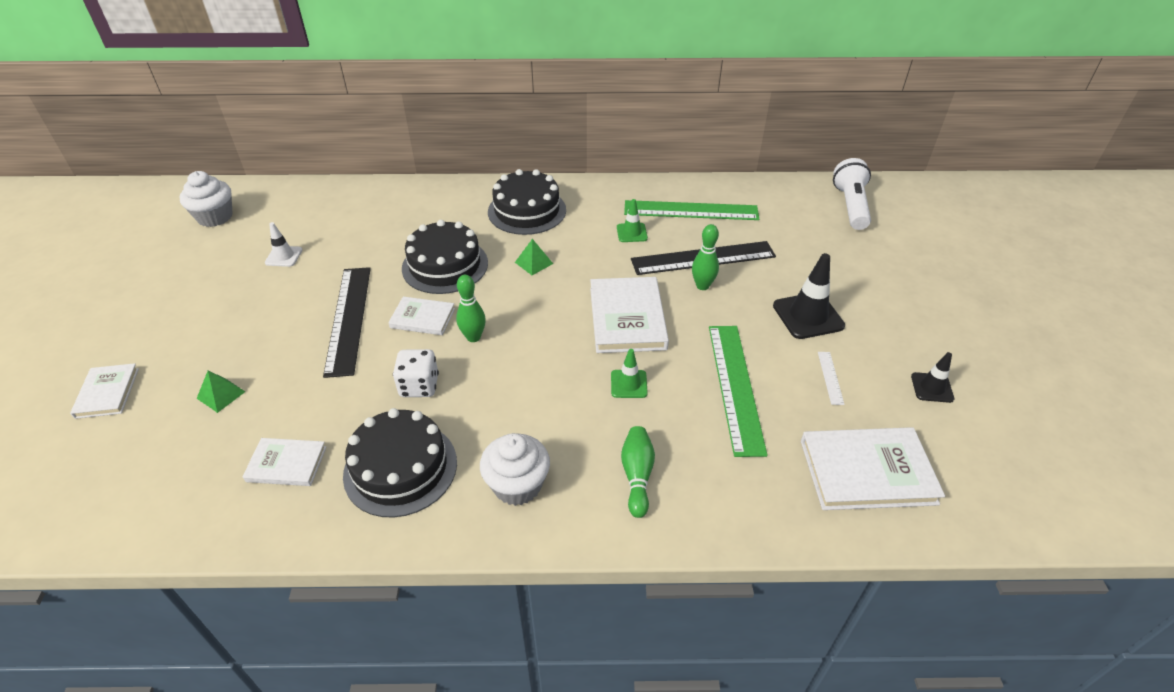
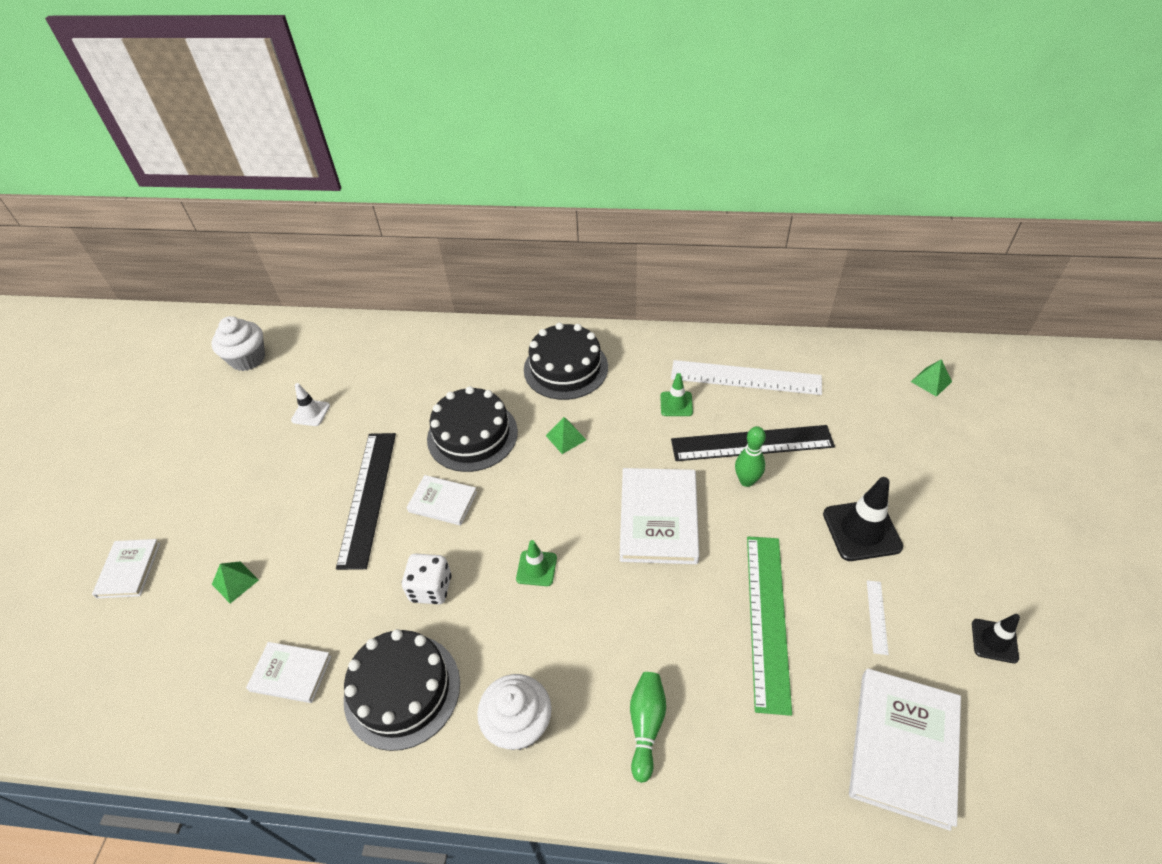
camera: 10 degrees right, 5 degrees up
(473, 337) = (492, 530): green bowling pin -> none
(628, 384) = (650, 605): green traffic cone -> green traffic cone (536, 568)
(691, 210) = (745, 377): green ruler -> white ruler
(850, 206) = (931, 381): white flashlight -> green pyramid
(867, 471) = (903, 747): white book -> white book turned 75 degrees counterclockwise

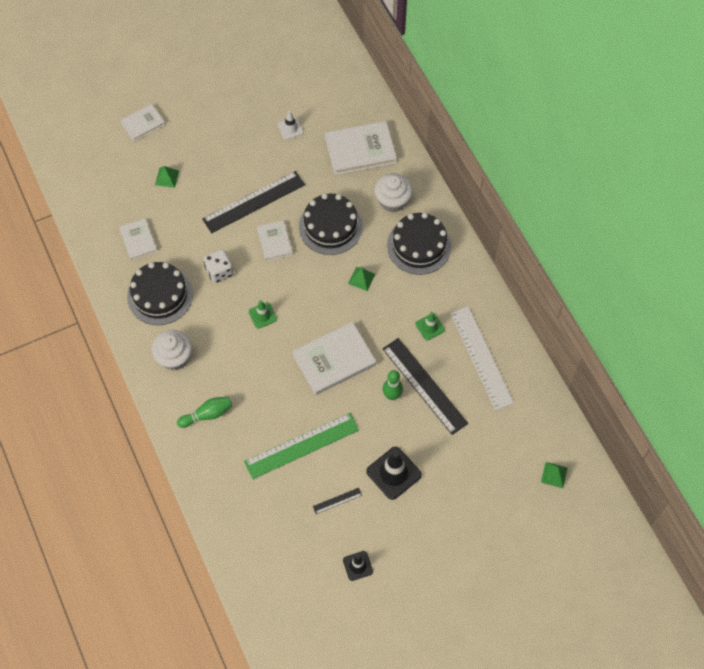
camera: 55 degrees right, 15 degrees up
(248, 359) = (307, 61): white cupcake -> white cupcake (392, 201)
(877, 616) = (337, 500): white ruler -> black ruler
(903, 747) = (266, 537): white book -> white book (360, 150)

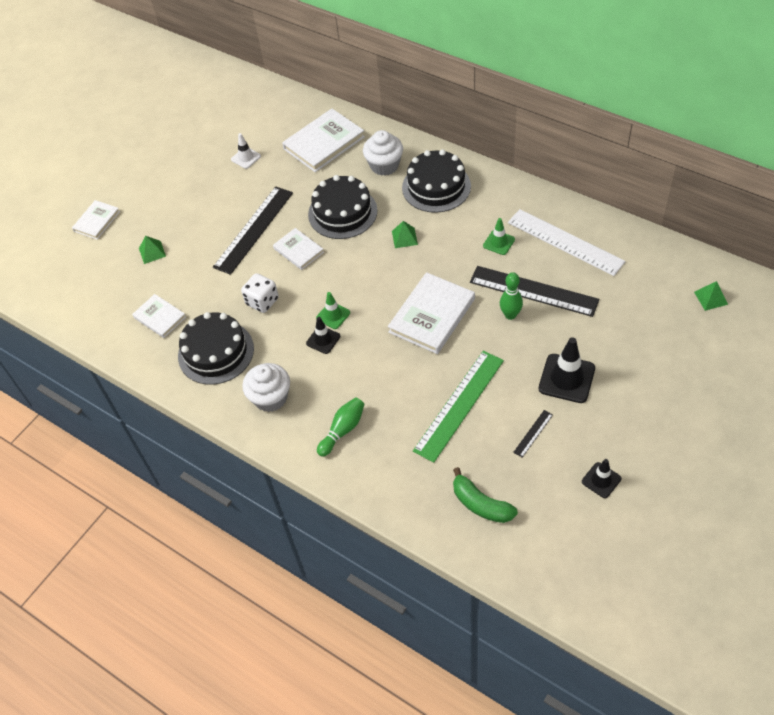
camera: 25 degrees left, 10 degrees down
(242, 332) = (323, 340): none -> black traffic cone
(262, 530) = (481, 504): none -> green banana

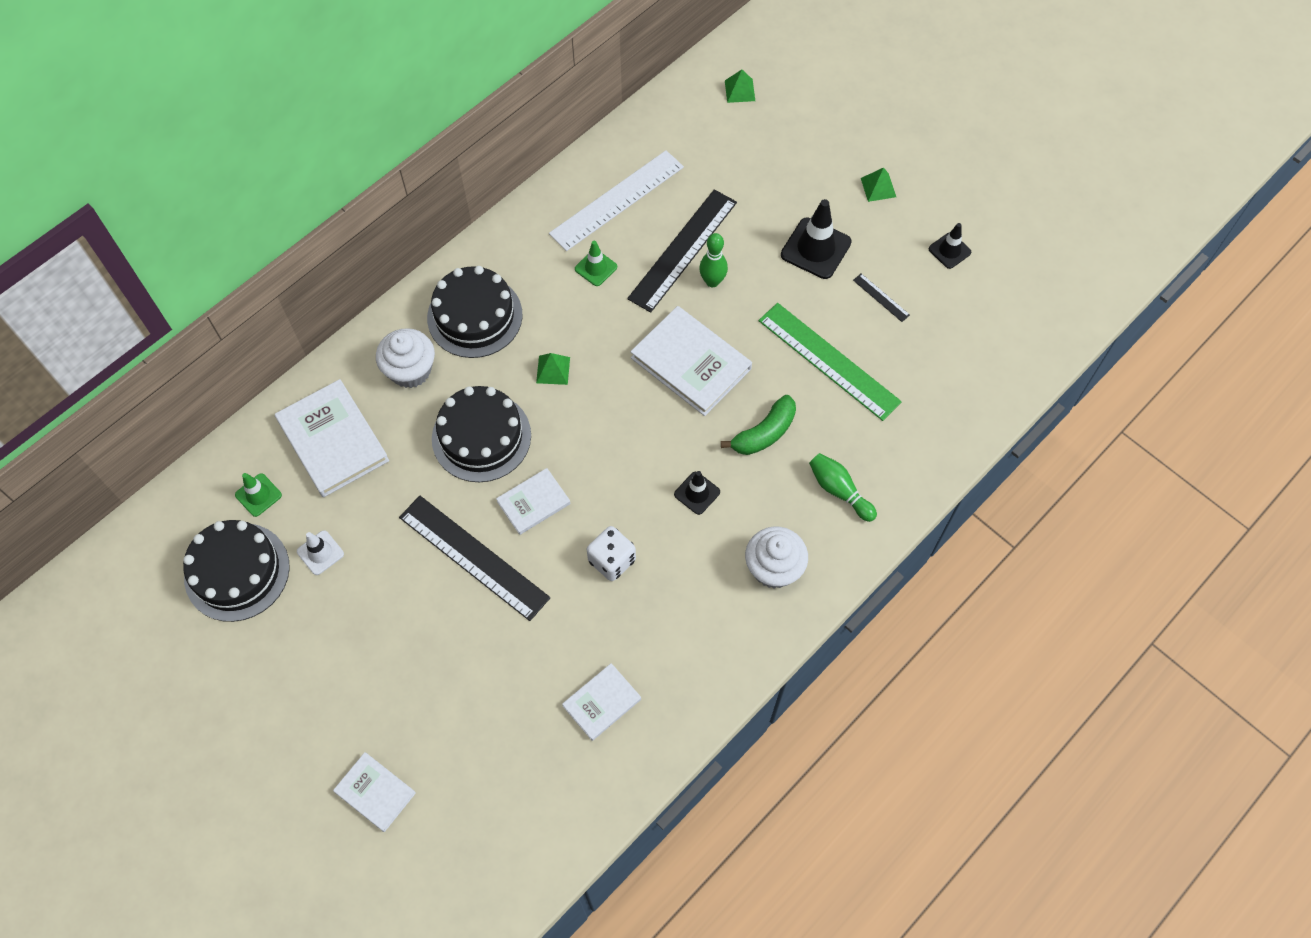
camera: 85 degrees left, 10 degrees up
(152, 252) = (470, 707): green pyramid -> green pyramid (878, 187)
(216, 352) = (683, 630): black cake -> black cake (237, 571)
(333, 315) = (660, 475): green traffic cone -> green traffic cone (258, 495)
(481, 504) = (961, 366): green banana -> green banana (764, 433)

